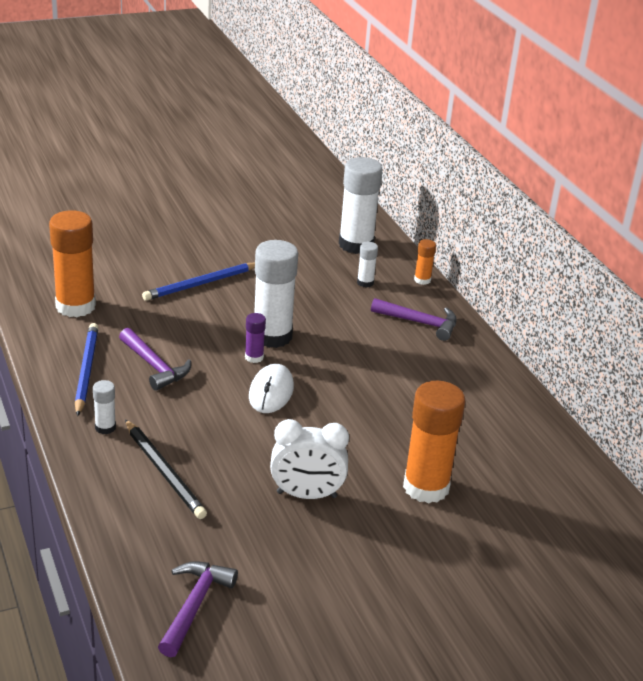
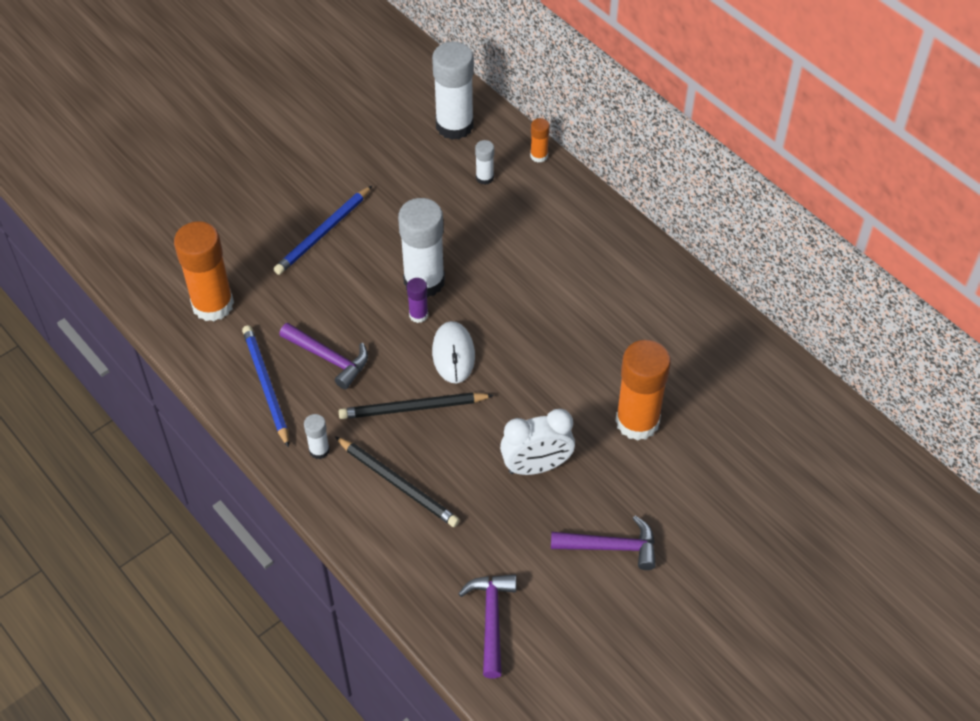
camera: 15 degrees left, 20 degrees up
(211, 420) = (413, 408): none -> black pencil
(419, 323) = (558, 216): purple hammer -> purple hammer (611, 547)

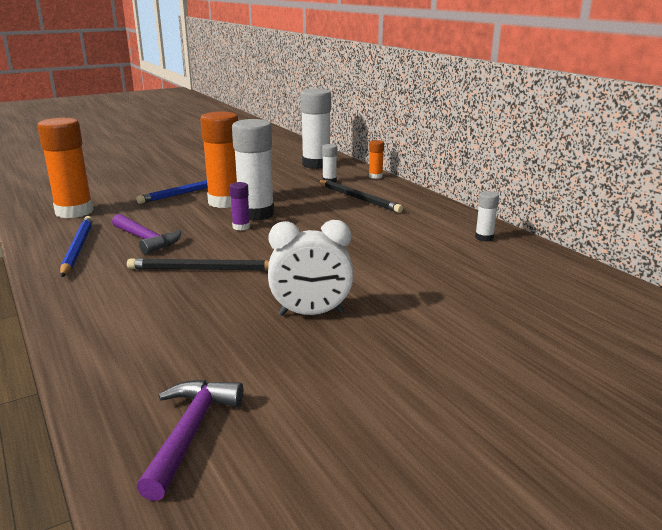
camera: 10 degrees right, 30 degrees down
(319, 450) = (91, 284): white glue stick -> white glue stick (484, 238)
(398, 483) = (153, 311): black pencil -> black pencil (358, 198)
(453, 354) = (260, 246): white mouse -> none
(611, 547) = (380, 382): purple hammer -> none
(637, 421) = (432, 295): orange glue stick -> orange glue stick (225, 202)

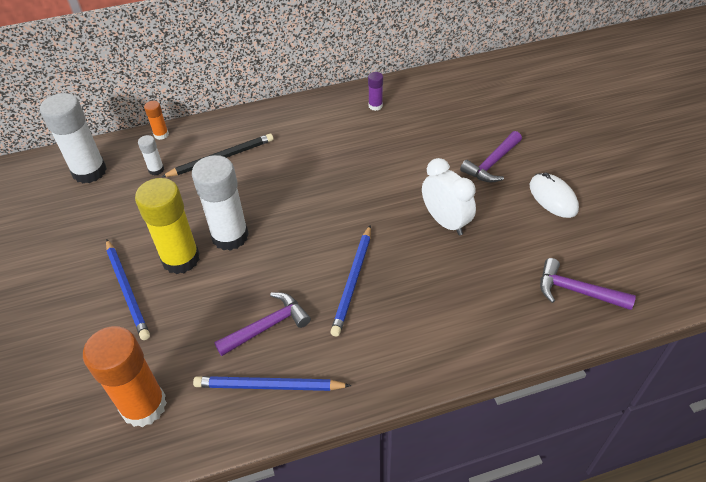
camera: 75 degrees left, 25 degrees up
(203, 269) = (353, 281): black pencil -> blue pencil
(225, 202) = (181, 259): orange glue stick -> yellow glue stick
(241, 227) = (261, 250): purple glue stick -> purple glue stick (375, 106)
(311, 313) = (445, 222): white clock -> white clock turned 45 degrees counterclockwise
(403, 403) = (553, 197): none -> white mouse
(451, 341) = (492, 164): none -> purple hammer
(484, 238) = (343, 108): white glue stick -> none

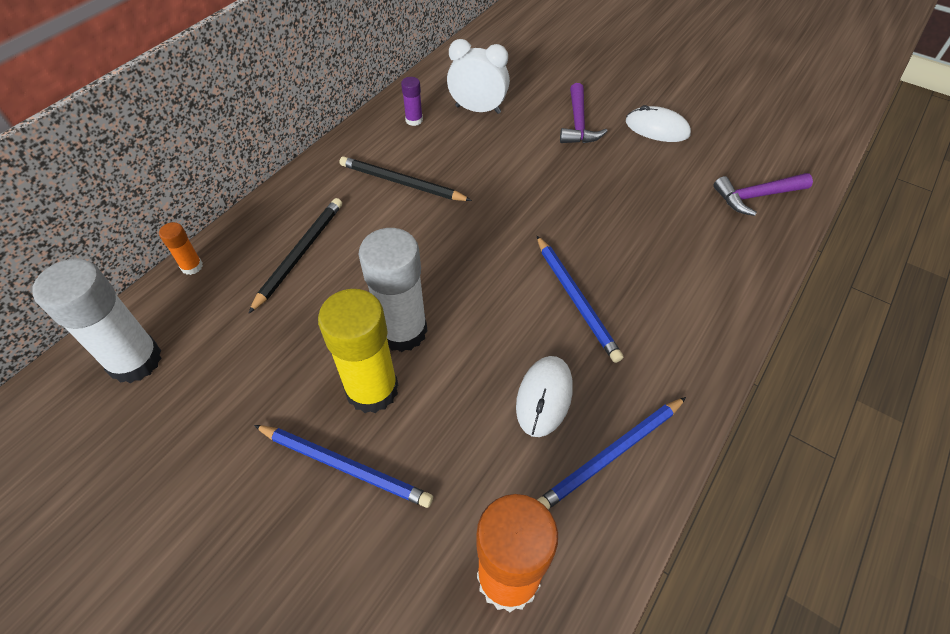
camera: 40 degrees left, 5 degrees up
(156, 170) = (230, 309): white glue stick -> none
(267, 326) = (544, 397): purple hammer -> white mouse
(323, 144) = (401, 183): none -> black pencil
(445, 222) = (596, 196): white clock -> white clock (478, 109)

